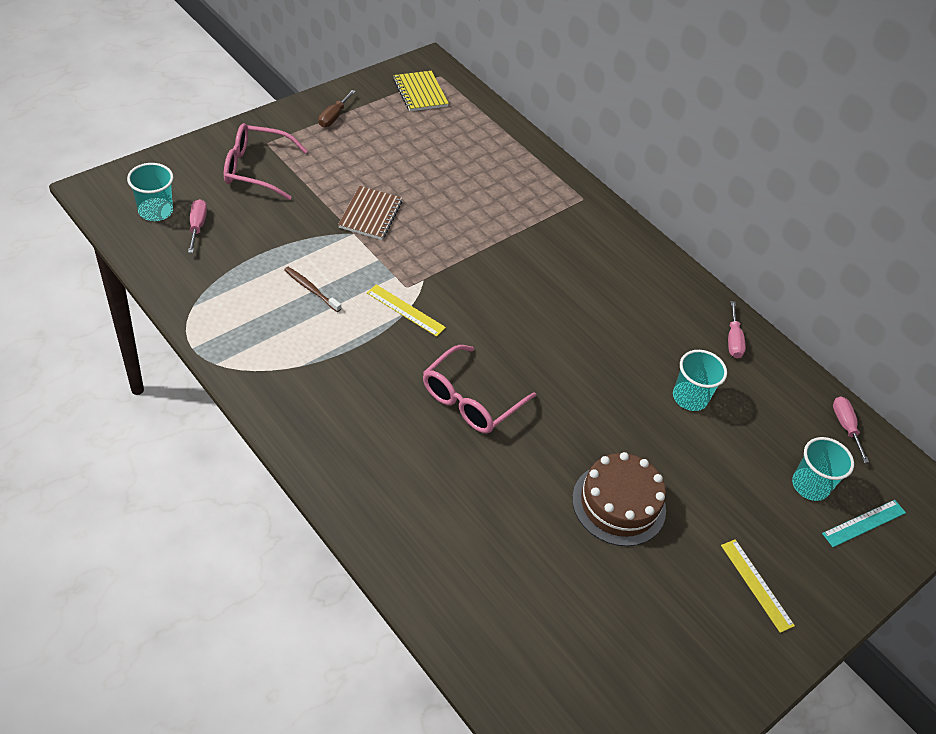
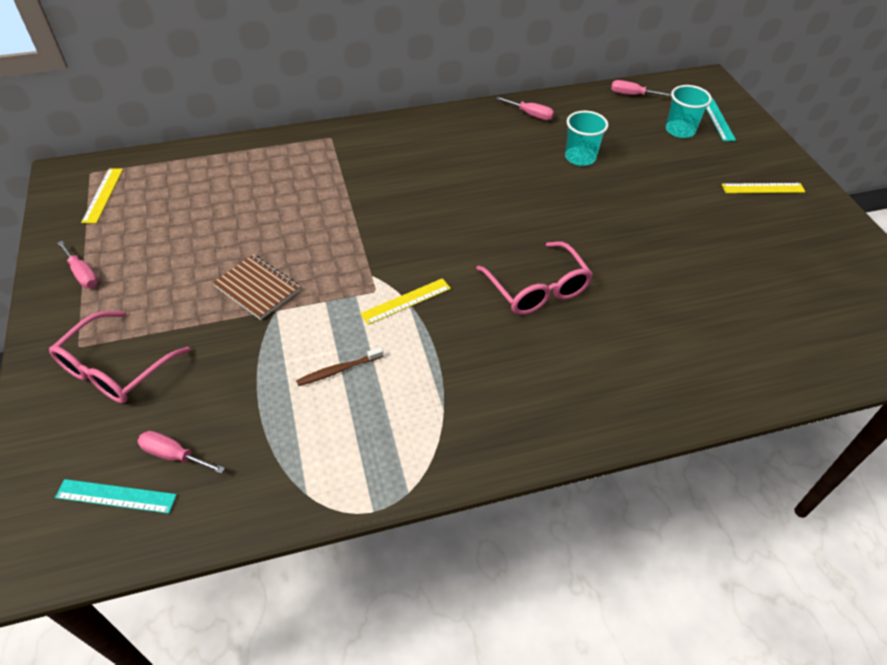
camera: 60 degrees left, 0 degrees up
(155, 211) = (116, 496): turquoise cup -> turquoise ruler
(333, 117) = (83, 274): brown screwdriver -> pink screwdriver
(420, 93) = (103, 195): yellow notebook -> yellow ruler
(619, 504) = (676, 234): brown cake -> none

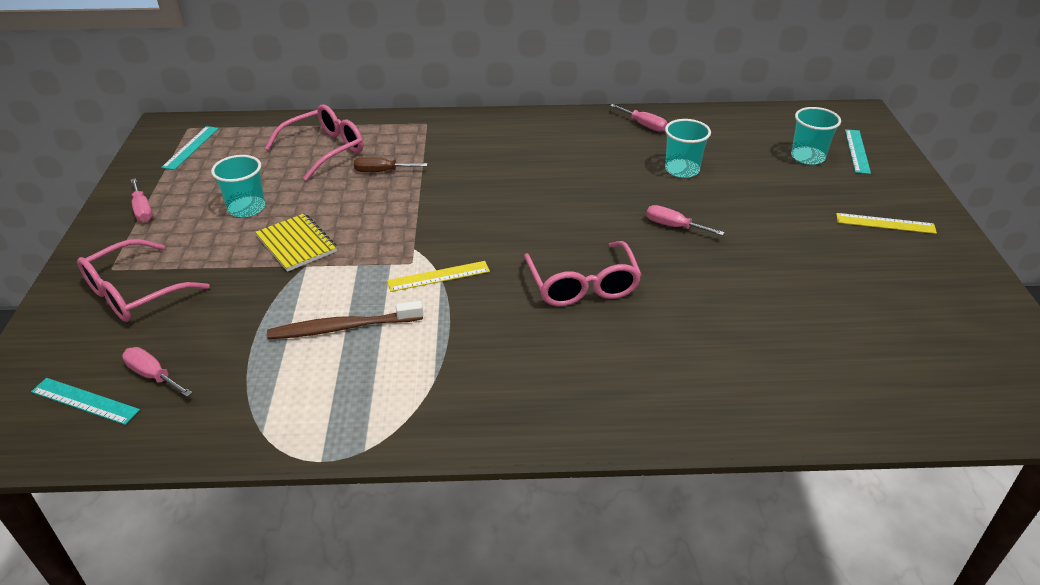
camera: 15 degrees right, 10 degrees down
(103, 195) = (191, 147): yellow ruler -> turquoise ruler
(191, 256) = (247, 208): none -> turquoise cup
(242, 180) = (324, 150): none -> pink glasses
(257, 288) = (296, 244): brown notebook -> yellow notebook
(308, 196) = (382, 171): none -> brown screwdriver
(339, 370) = (343, 327): brown toothbrush -> brown toothbrush, size x1.61
(631, 95) = (765, 118): pink screwdriver -> pink screwdriver (674, 226)

